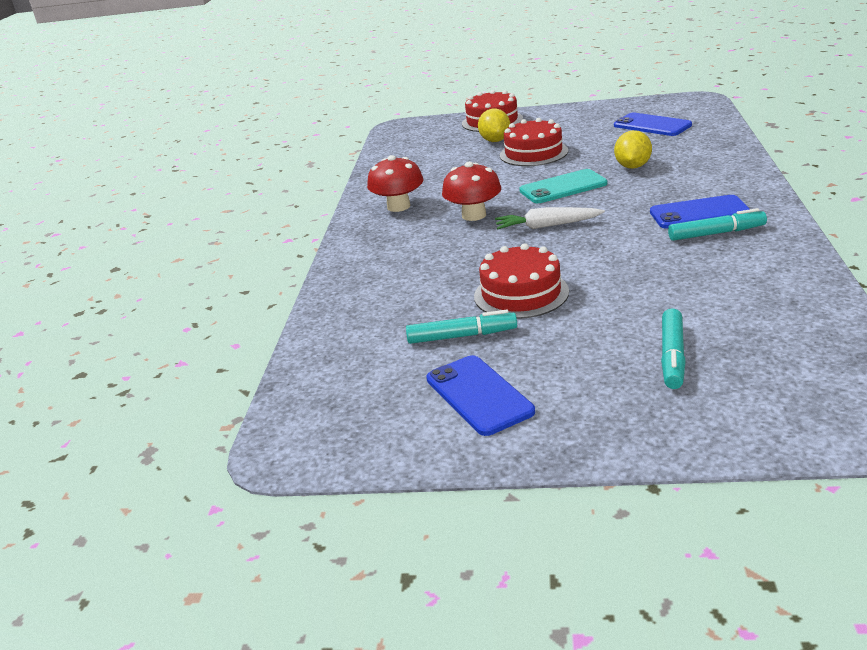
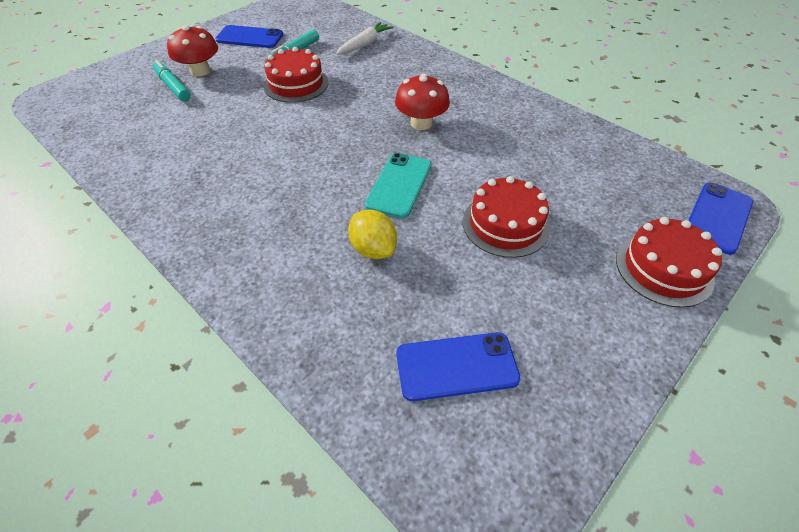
camera: 125 degrees right, 20 degrees up
(398, 206) = (491, 106): red mushroom -> red mushroom (200, 71)
(495, 140) = (583, 228): yellow lemon -> none
(547, 226) = (351, 137): white carrot -> white carrot (364, 44)
(699, 213) = (243, 205): blue phone -> blue phone (718, 218)
(716, 233) = (211, 186): turquoise marker -> none

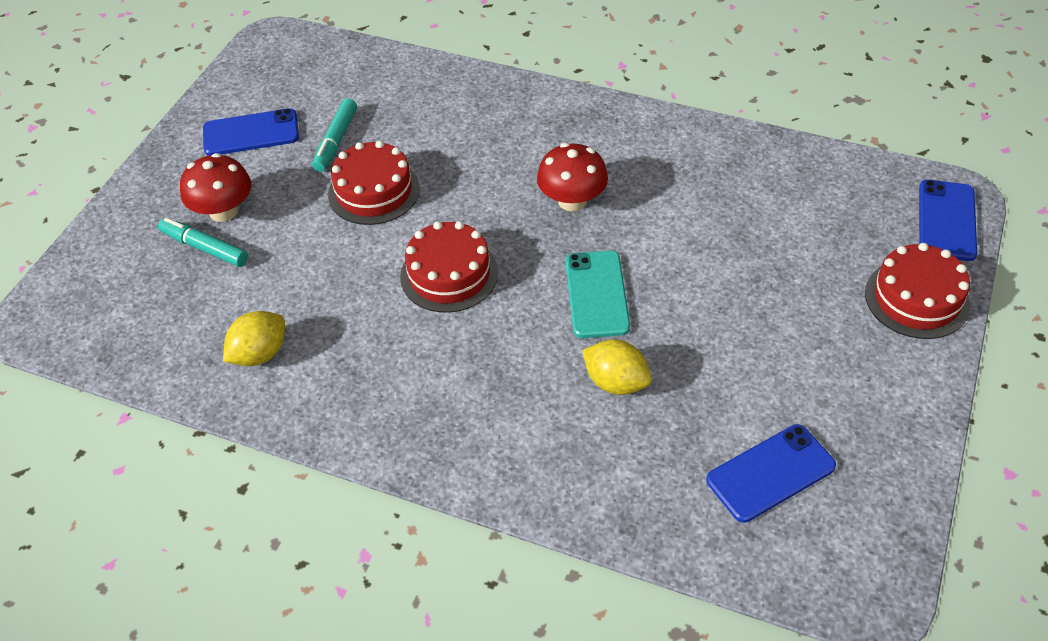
camera: 20 degrees left, 0 degrees up
(151, 152) = (260, 354): none -> yellow lemon
(364, 44) = (423, 98): white carrot -> none
(505, 224) = (739, 303): red cake -> red cake (449, 274)

